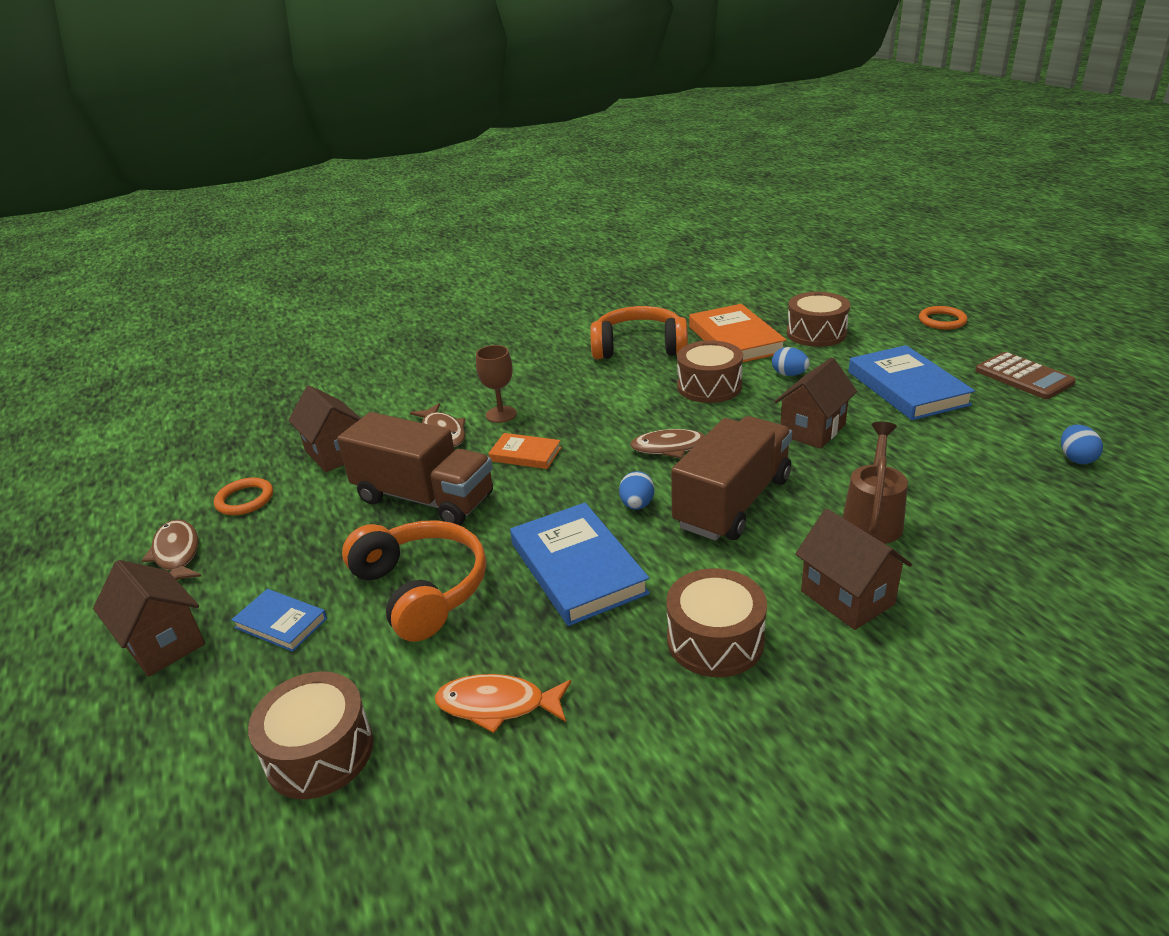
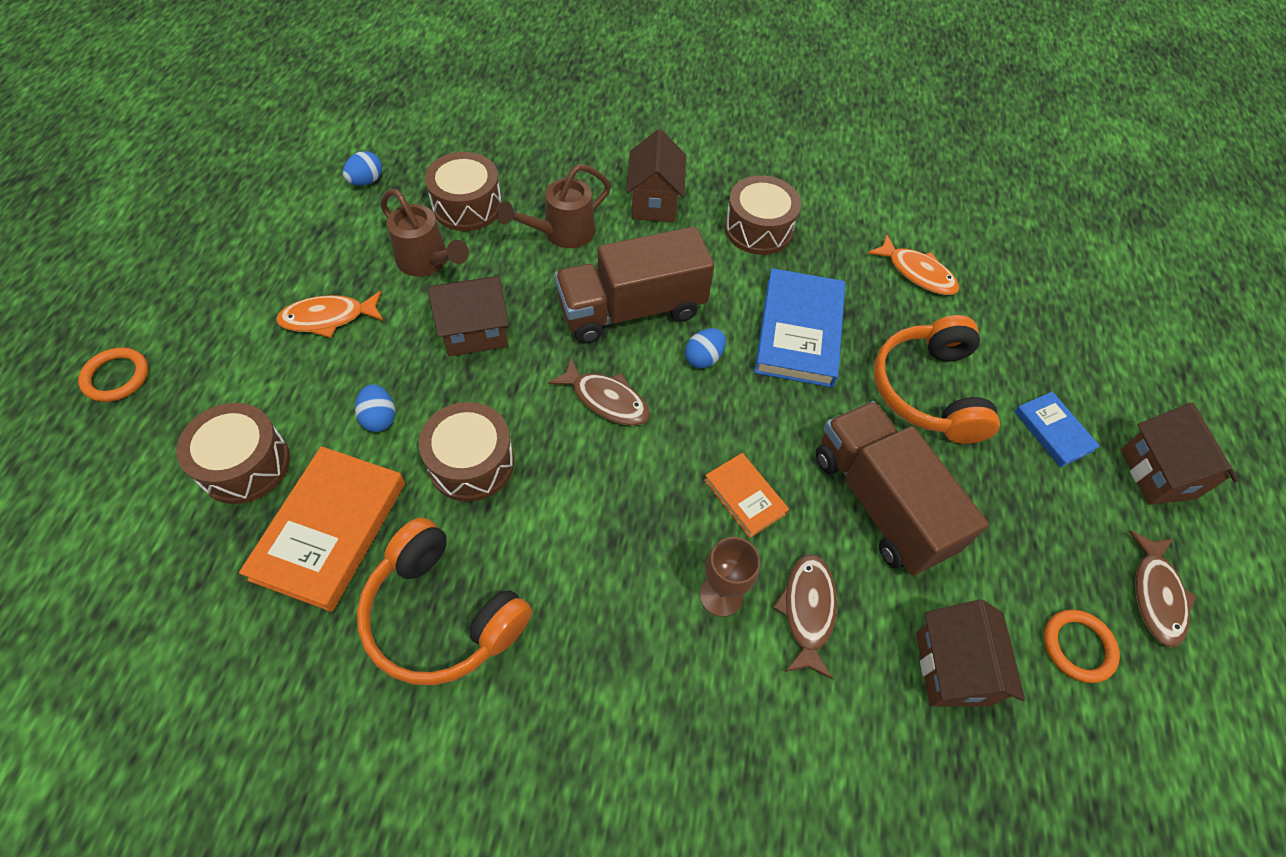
camera: 150 degrees left, 25 degrees up
(319, 752) = (1039, 310): brown drum -> brown drum (467, 206)
(907, 388) = (328, 318): blue book -> orange fish
(920, 443) = (427, 262): none -> brown watering can
(1023, 377) = (231, 259): brown calculator -> none

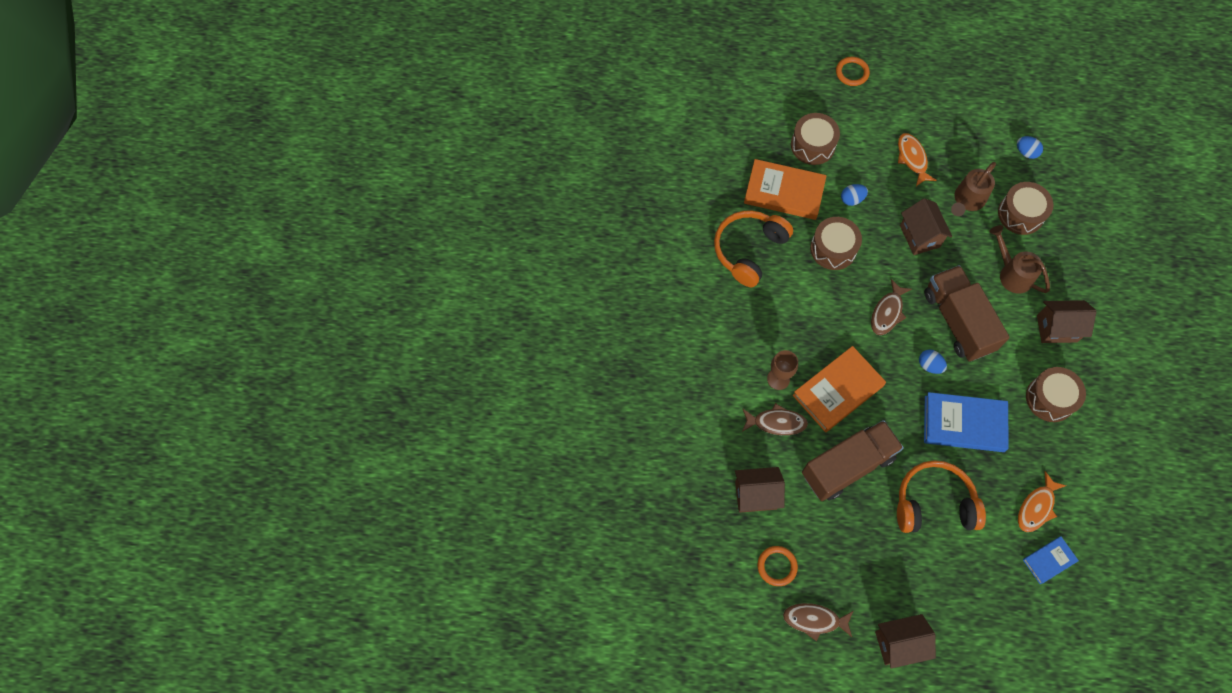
camera: 90 degrees right, 10 degrees up
(745, 496) = (838, 390): orange book -> orange book, size x1.84
(1053, 431) = (919, 581): blue book -> blue book (1049, 560)

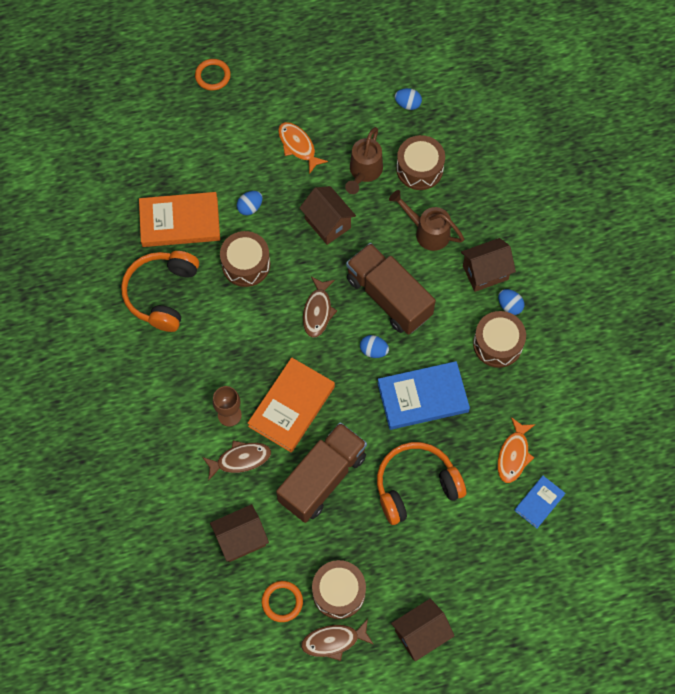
camera: 20 degrees left, 0 degrees up
(812, 145) = (195, 164): brown drum -> brown drum (338, 592)
(1071, 367) = (509, 306): none -> blue egg

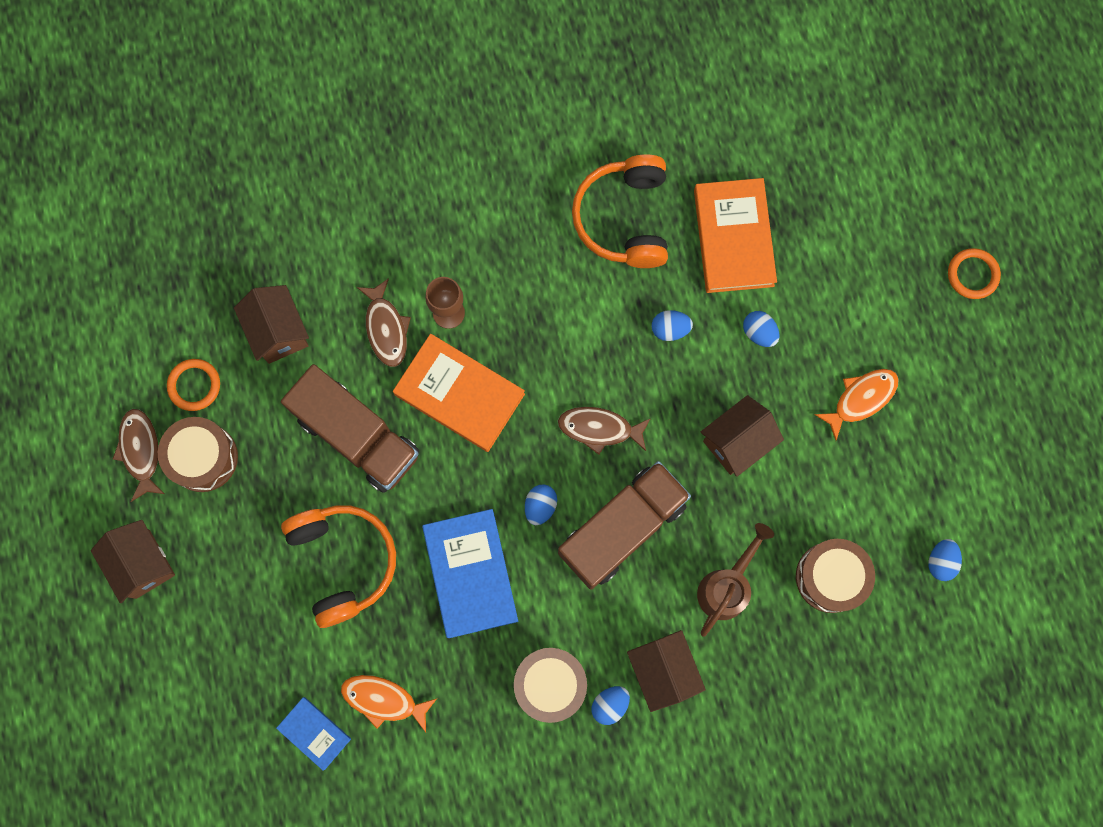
camera: 90 degrees right, 10 degrees up
(162, 293) = (624, 218): orange headphones -> orange headphones turned 105 degrees counterclockwise
(246, 264) = (670, 329): brown drum -> blue egg
(364, 172) = (822, 494): brown watering can -> none

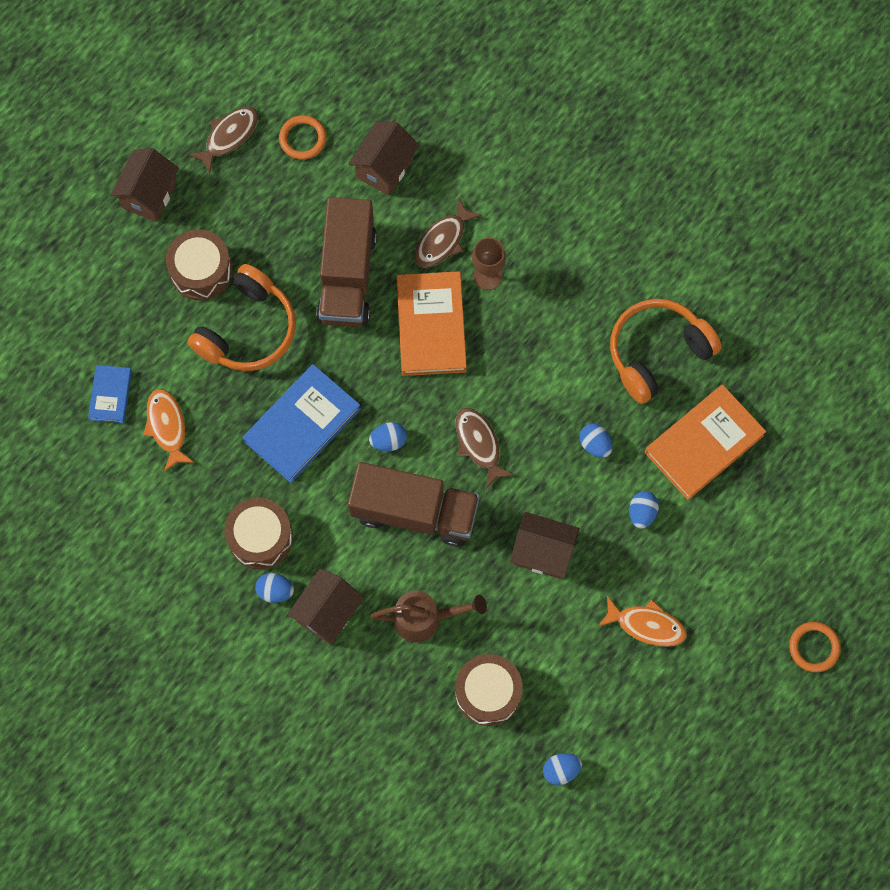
camera: 55 degrees right, 5 degrees down
(203, 457) = (254, 181): brown drum -> brown drum (201, 271)

